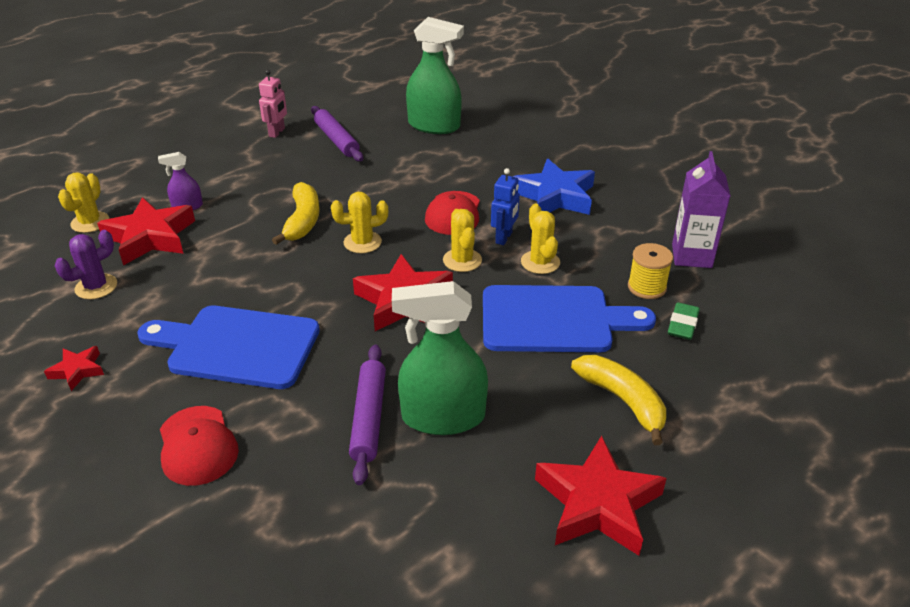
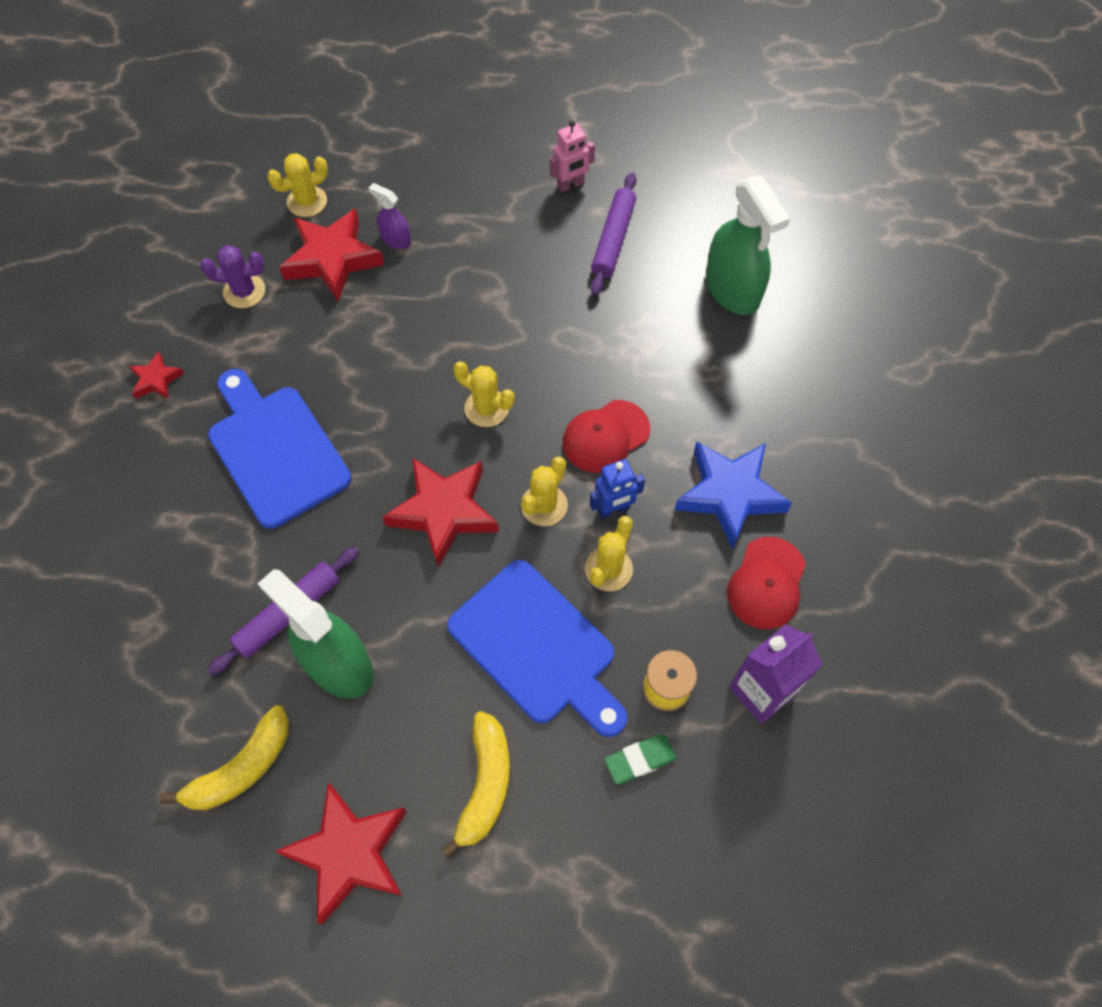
camera: 45 degrees right, 25 degrees up
(197, 446) = (160, 530): red cap -> red cap (766, 583)
(302, 221) = (467, 337): yellow banana -> yellow banana (241, 768)

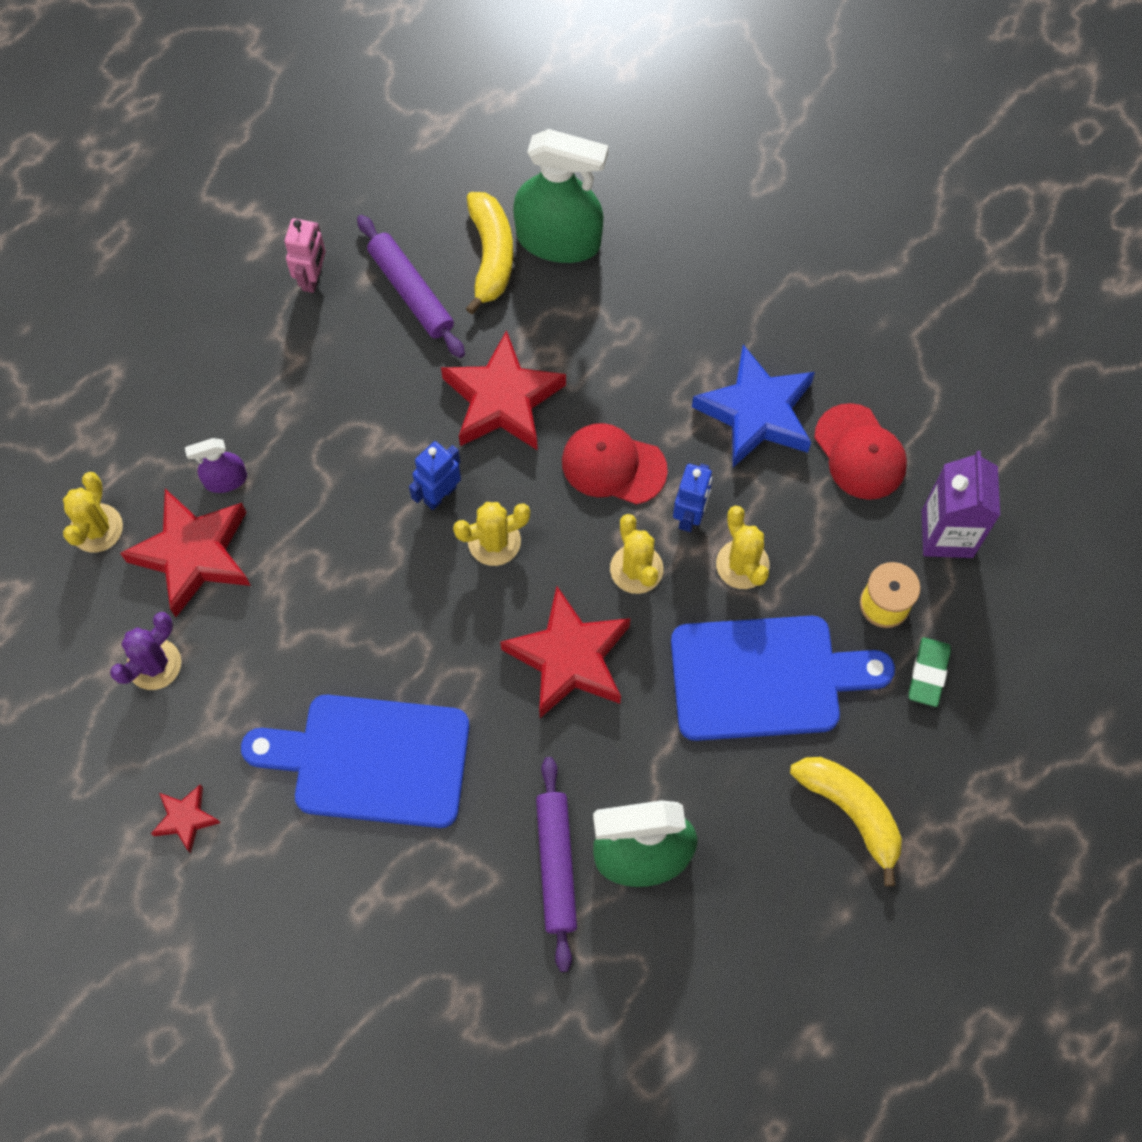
camera: 50 degrees left, 5 degrees up
(241, 768) = (674, 1006): yellow banana -> yellow banana (491, 256)
(349, 853) = (823, 966): red star -> red star (502, 400)
(491, 355) = (440, 494): none -> blue robot
(605, 436) = (613, 465): red cap -> red cap turned 105 degrees clockwise

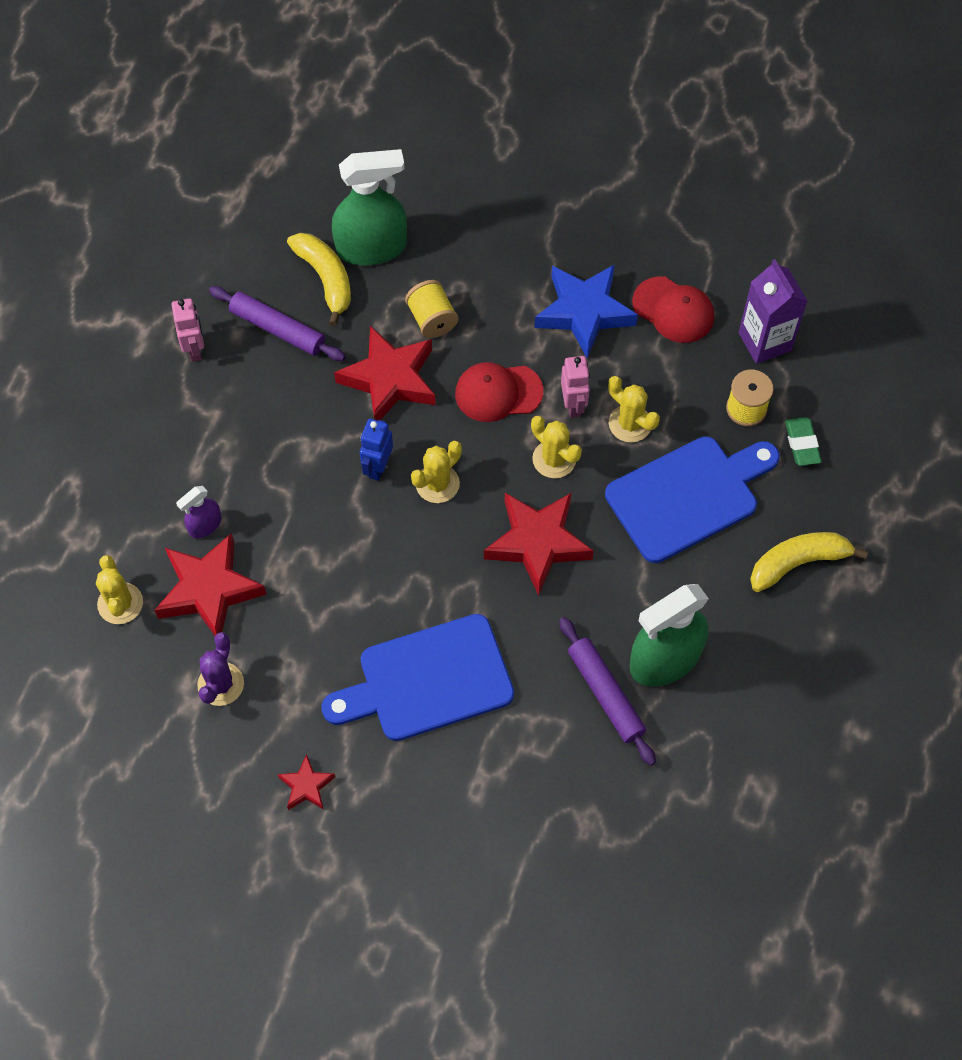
camera: 25 degrees left, 5 degrees down
(583, 350) = (432, 319): none -> yellow spool
(690, 515) = (573, 405): blue robot -> pink robot
(851, 812) = (798, 563): yellow banana -> yellow banana turned 45 degrees counterclockwise

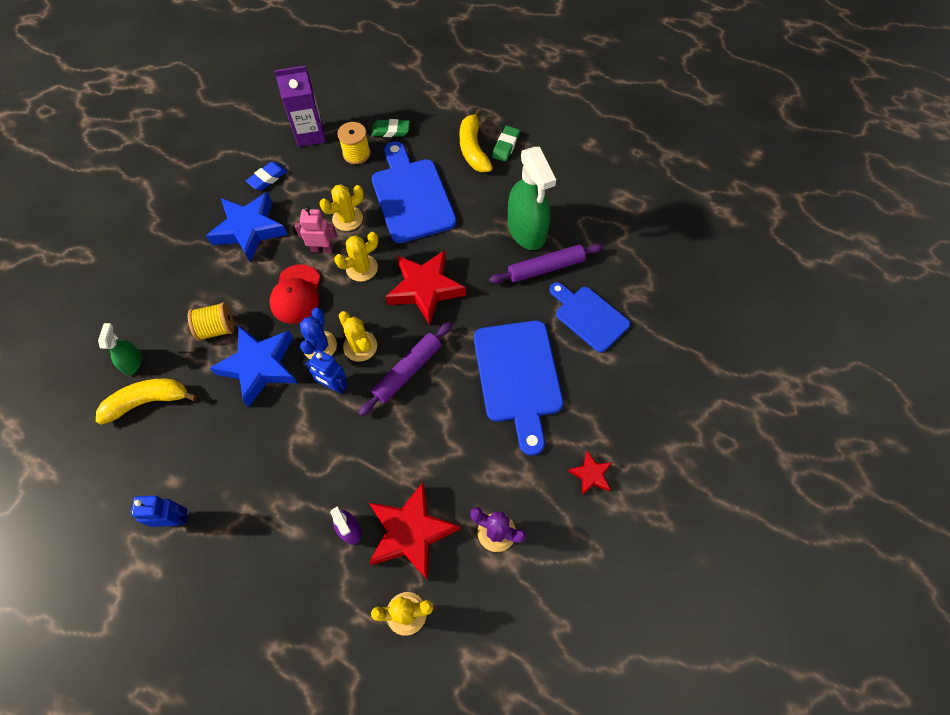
camera: 80 degrees left, 0 degrees up
(195, 349) = (174, 519): pink robot -> blue robot
(277, 329) = (181, 446): purple rolling pin -> purple rolling pin (407, 371)
(371, 247) = (132, 362): green spray bottle -> green spray bottle, size x0.49
(390, 379) = (259, 366): red star -> blue star
(429, 438) = (320, 346): none -> blue cactus
(537, 761) = (589, 316): none -> blue cutting board
(673, 310) = (267, 178): red cap -> blue eraser
(816, 608) = (505, 146): none -> green eraser

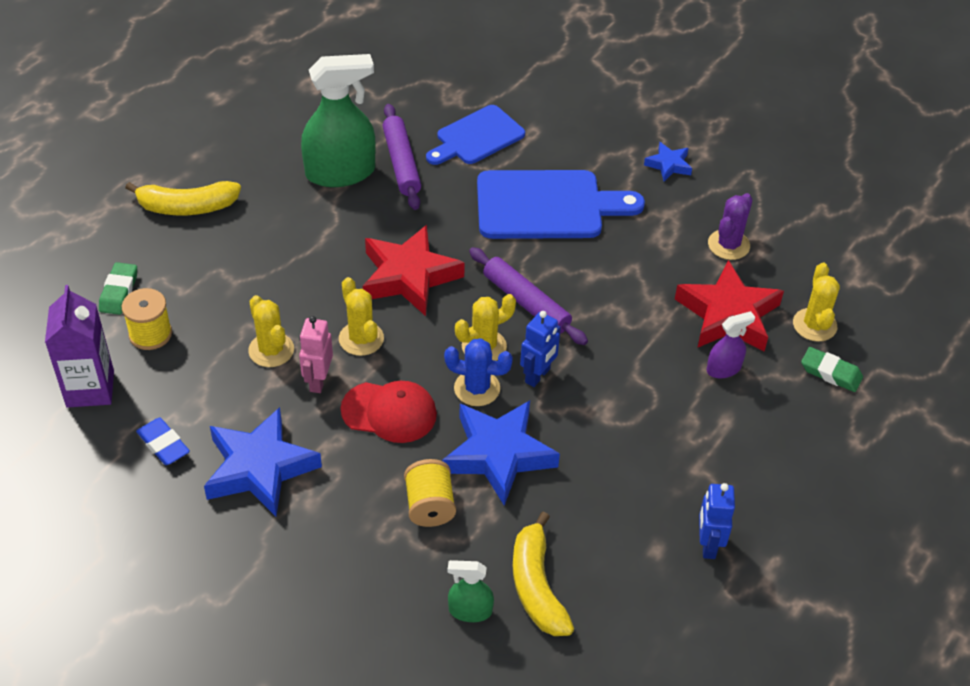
camera: 85 degrees left, 15 degrees down
(412, 196) = (251, 278): blue cutting board -> none
(505, 146) = (193, 174): green eraser -> green eraser (830, 373)
(591, 475) = (668, 165): red star -> blue star

